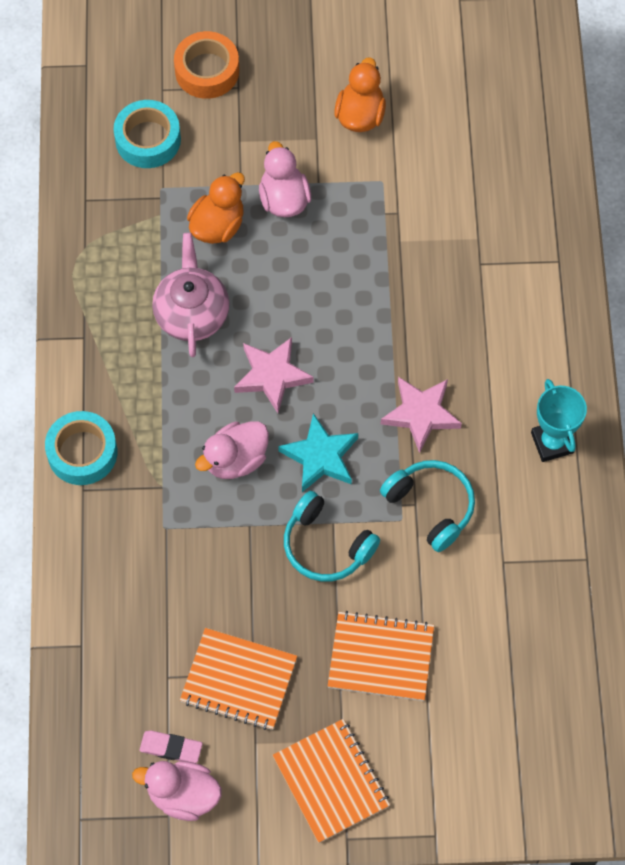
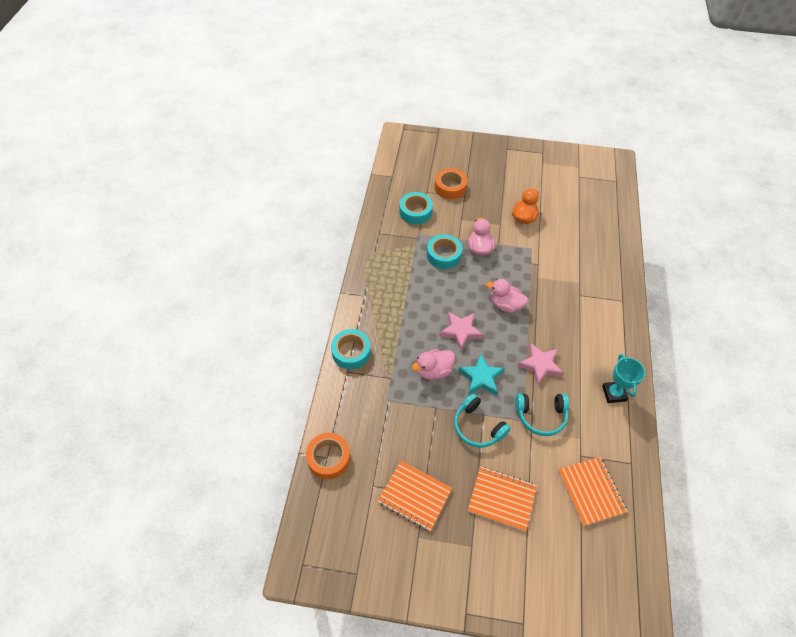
camera: 10 degrees right, 10 degrees down
(84, 646) = (328, 458): none -> orange tape
(171, 748) = (366, 530): pink eraser -> none
(183, 795) = (368, 562): pink duck -> pink duck (505, 305)
(192, 313) = (423, 293): pink teapot -> none
(218, 225) = (443, 255): orange duck -> turquoise tape
(331, 781) = (461, 572): orange notebook -> orange notebook (590, 491)
(431, 506) = (541, 416): turquoise headphones -> turquoise headphones turned 120 degrees clockwise

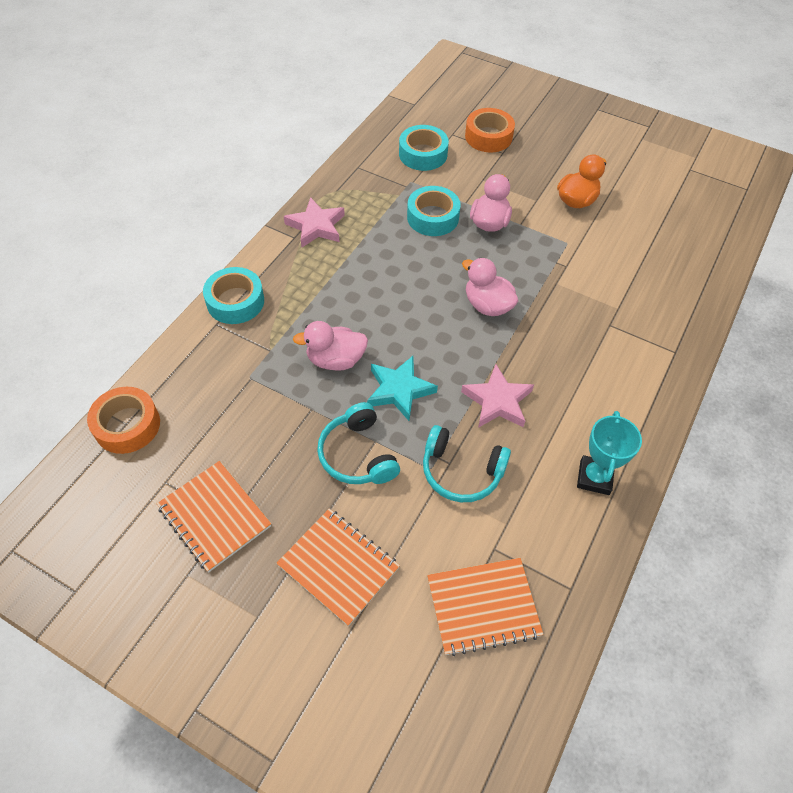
camera: 20 degrees right, 0 degrees up
(460, 331) = (403, 320): pink star -> pink star (316, 226)
(590, 491) = (483, 606): orange notebook -> orange notebook turned 75 degrees clockwise

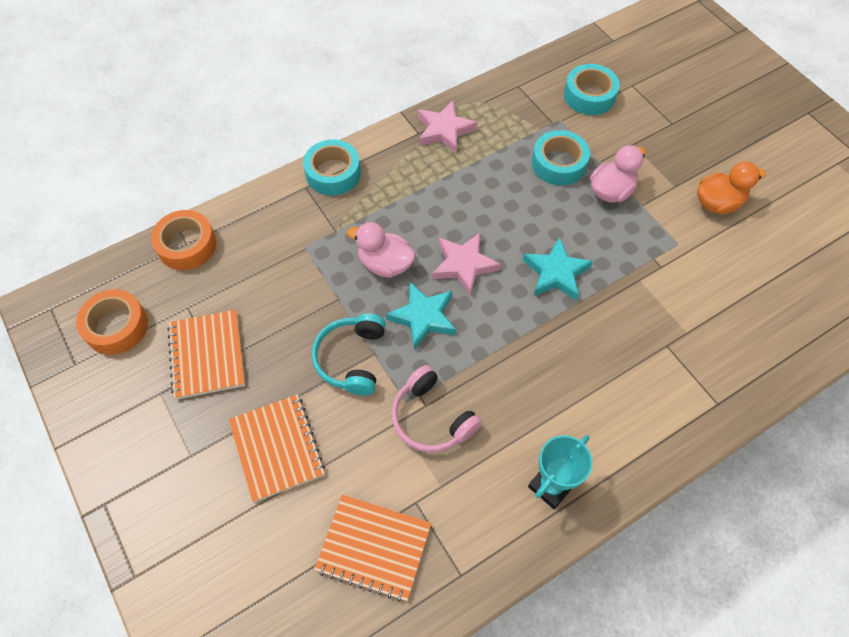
camera: 30 degrees right, 5 degrees up
(461, 471) = (431, 418): turquoise headphones -> pink headphones
(487, 305) = (556, 273): pink duck -> turquoise star
(488, 136) = (668, 101): orange tape -> orange tape (116, 326)
(497, 401) = (506, 369): pink star -> pink star (464, 265)

